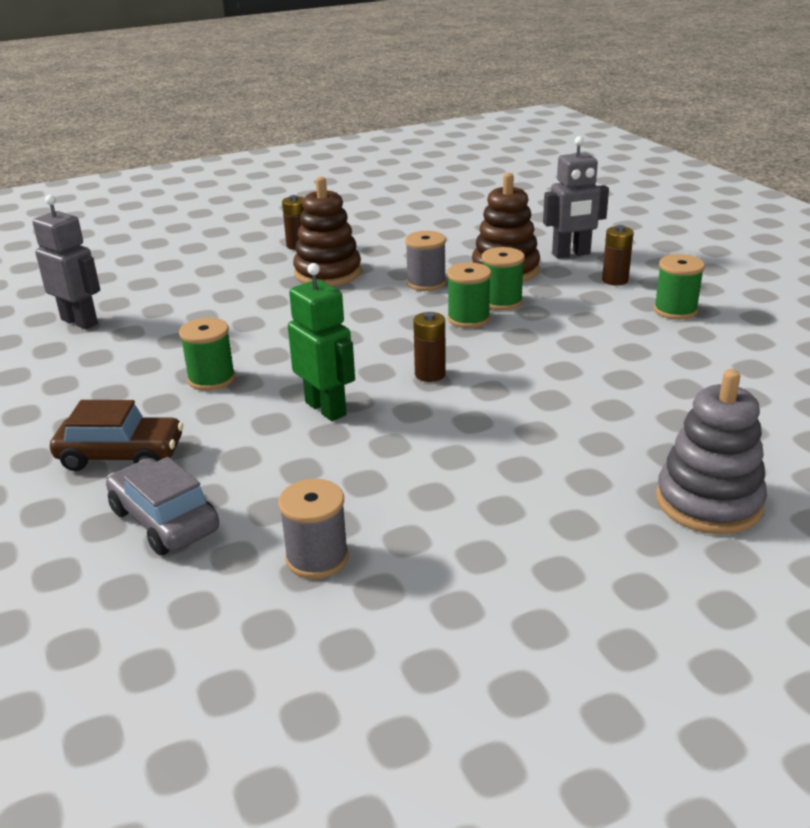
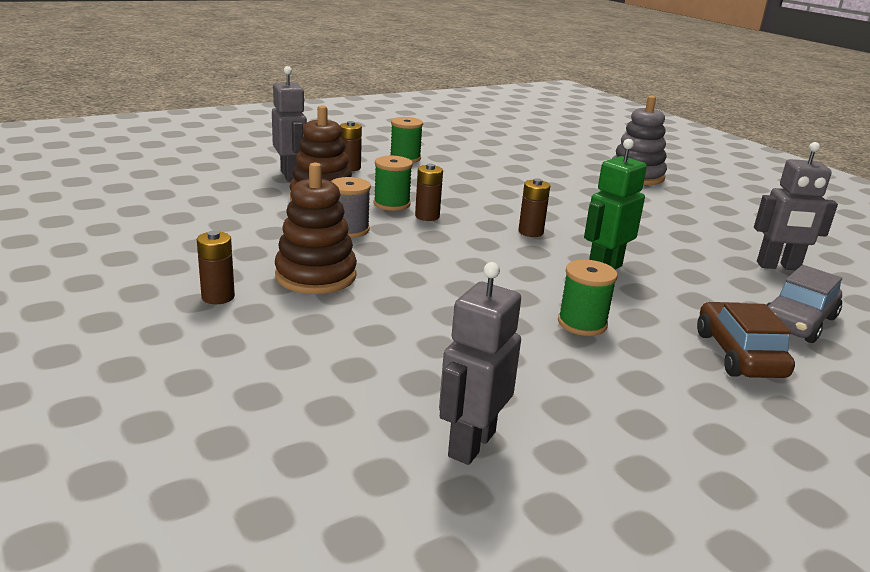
camera: 100 degrees left, 5 degrees down
(317, 558) = (778, 266): grey spool -> grey robot
(468, 318) = (427, 216): green spool -> brown battery

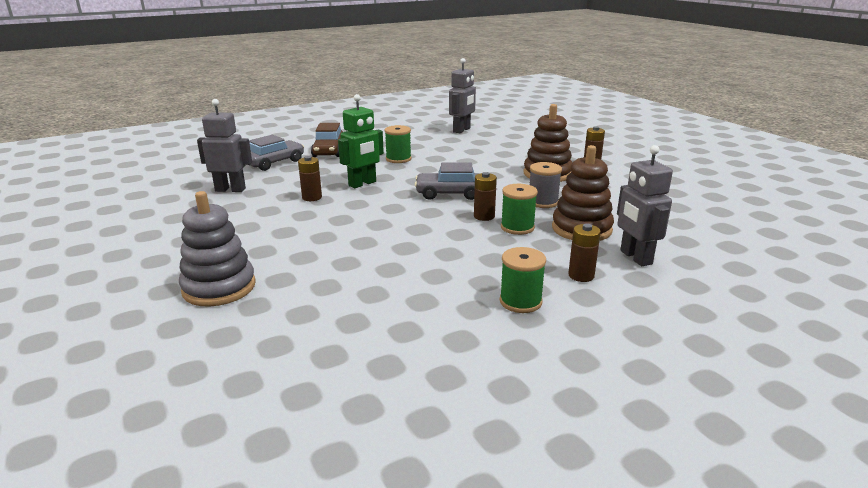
camera: 175 degrees left, 0 degrees up
(472, 247) = (450, 194): none -> grey car
(530, 232) = (400, 207): brown battery -> brown battery (312, 197)

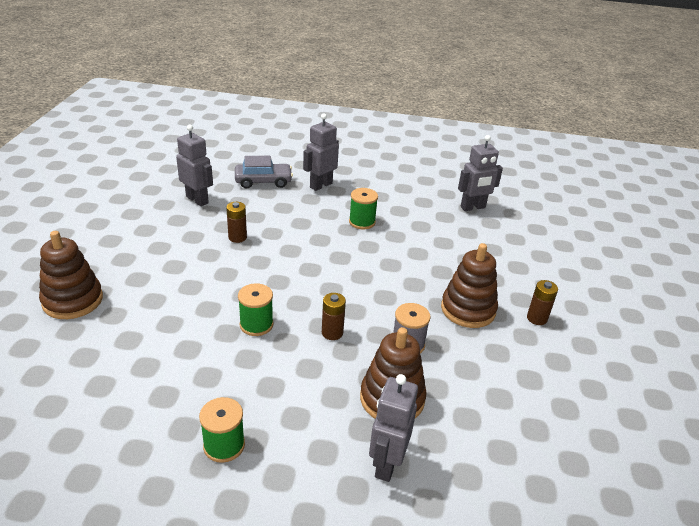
camera: 35 degrees right, 10 degrees up
(219, 287) = (73, 300): grey stacking toy -> brown stacking toy
(329, 151) = (320, 185): brown car -> grey robot
(362, 184) = (293, 240): green robot -> none
(450, 194) = (343, 289): grey car -> none
(517, 227) = (340, 362): green spool -> green spool (256, 324)
(581, 276) = (308, 451): brown battery -> none

